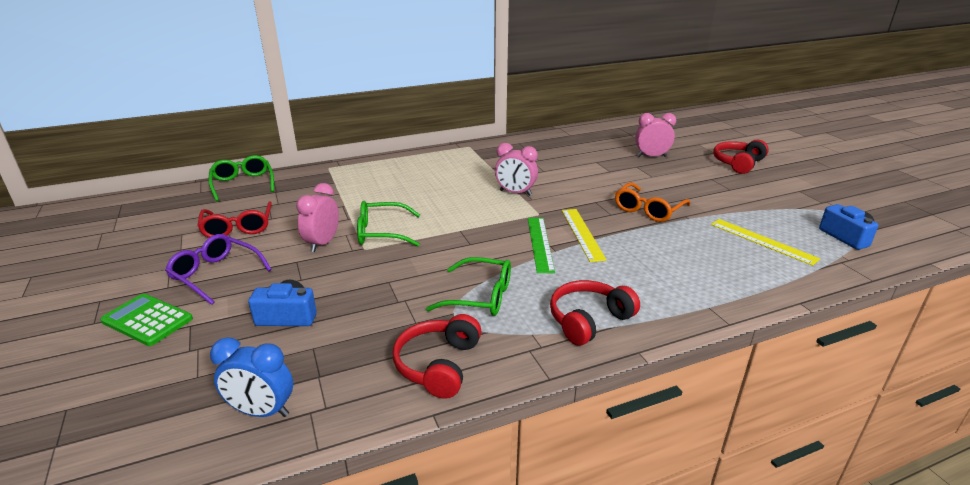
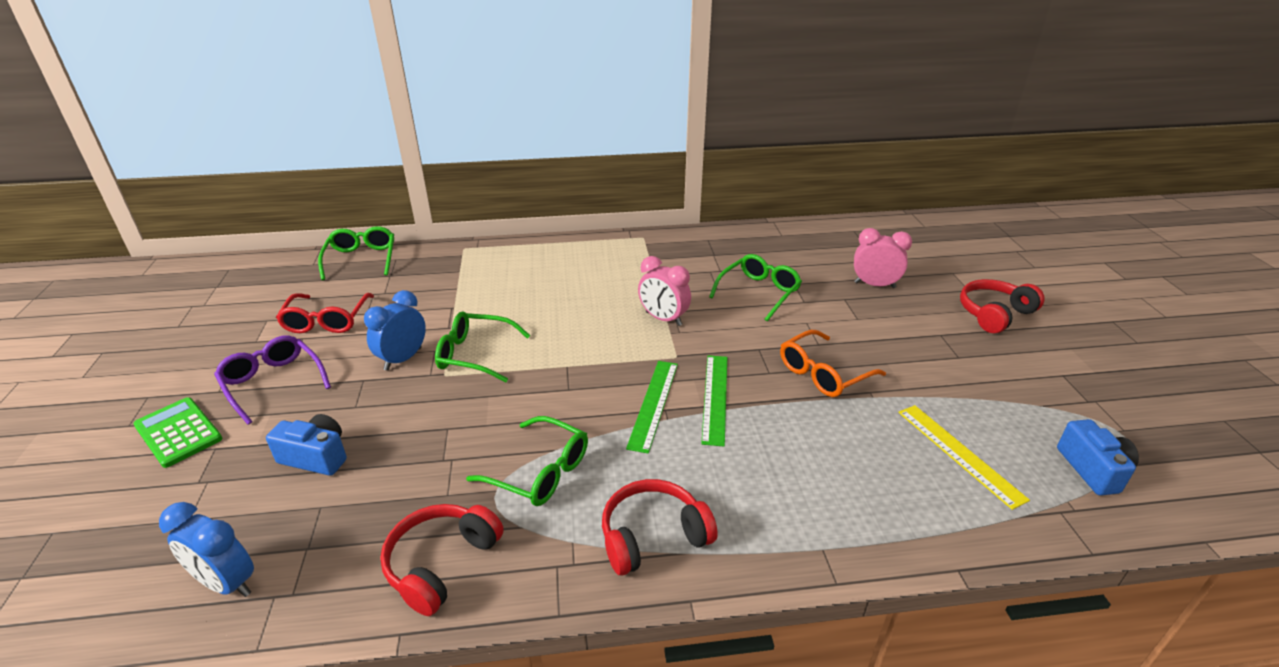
camera: 15 degrees right, 5 degrees up
(322, 243) = (403, 359): pink clock -> blue clock
(575, 169) = (759, 292): none -> green glasses
(582, 234) = (715, 398): yellow ruler -> green ruler

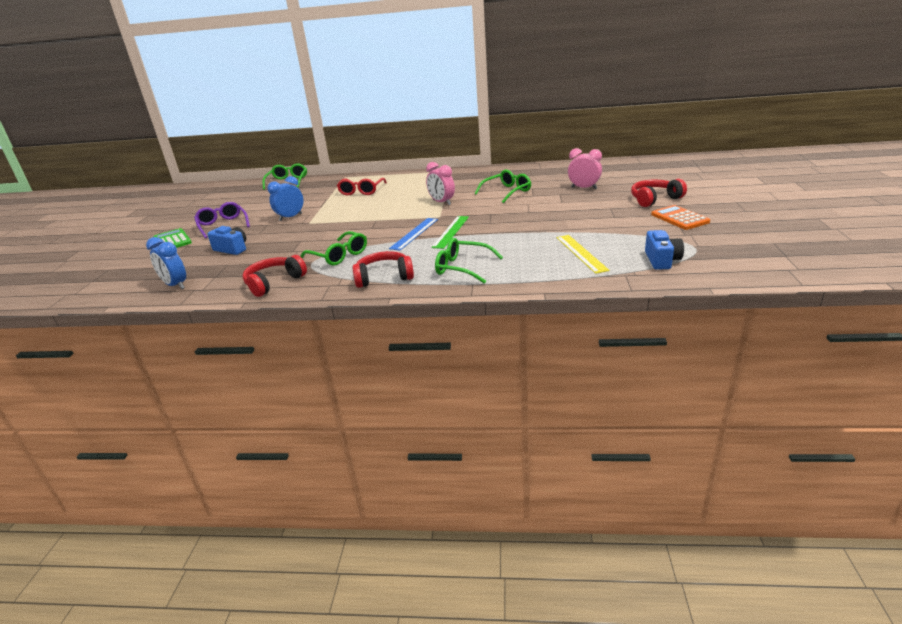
camera: 15 degrees right, 5 degrees down
(326, 321) = (259, 204): red glasses -> red glasses (361, 191)
(475, 354) = (329, 216): green glasses -> green glasses (462, 268)
(653, 404) = (414, 233): green ruler -> blue ruler
(823, 373) = (522, 223): orange glasses -> none
(1057, 360) = (679, 218): none -> orange calculator

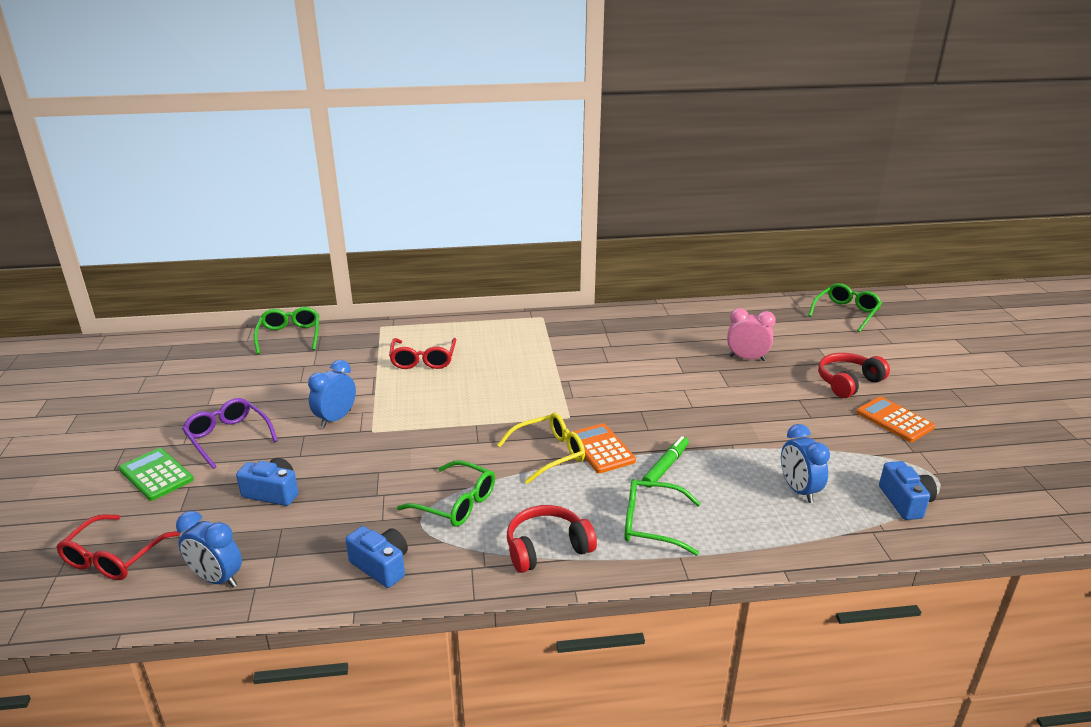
camera: 15 degrees left, 0 degrees up
(126, 274) = (114, 557): none -> red glasses
(274, 282) = (381, 566): red headphones -> blue camera
(414, 233) = (549, 453): blue ruler -> yellow glasses
(441, 202) = (559, 386): pink clock -> none
(451, 231) = (601, 449): green ruler -> orange calculator
(490, 240) = (665, 466): none -> green marker
(507, 192) = (644, 364): green glasses -> green glasses (846, 313)
(581, 253) = (798, 490): yellow ruler -> blue clock

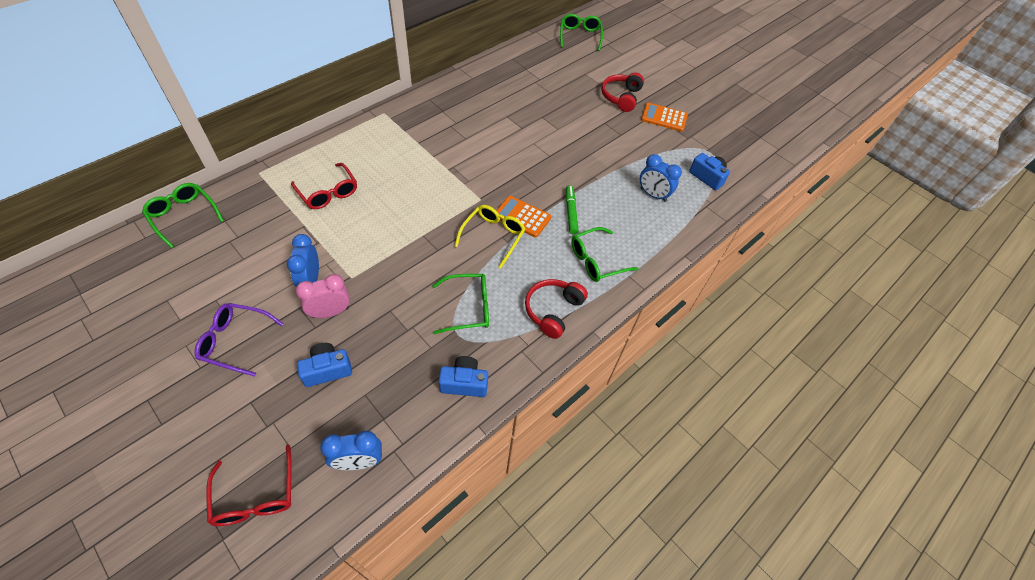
camera: 40 degrees left, 25 degrees up
(156, 475) = (208, 407): green calculator -> none
(747, 358) = (551, 99): pink clock -> pink clock (330, 312)

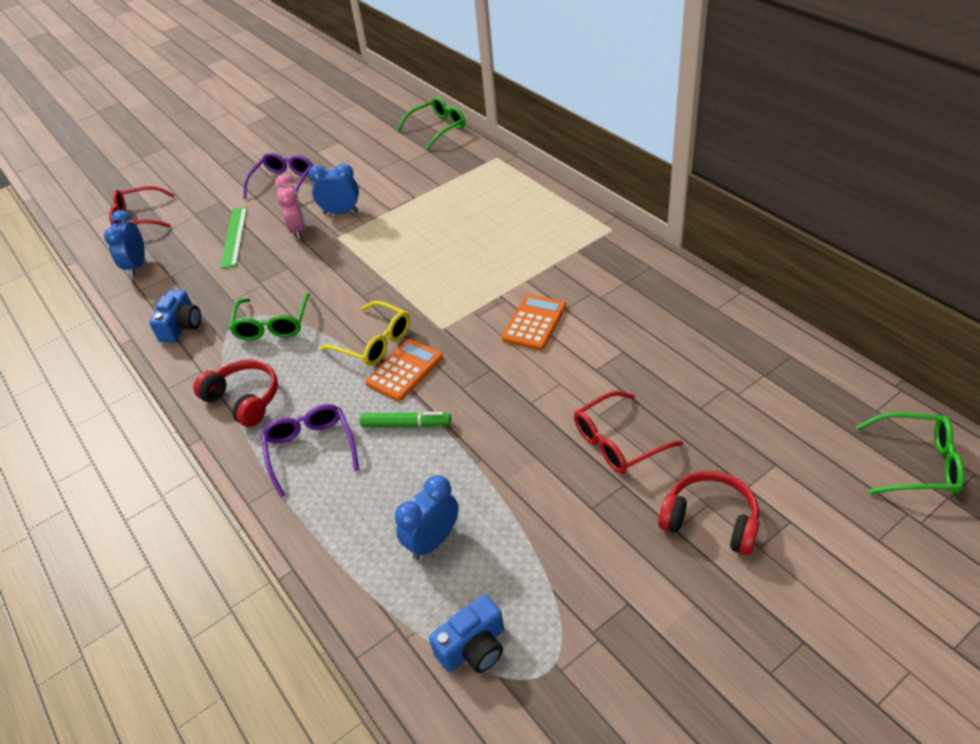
camera: 105 degrees right, 10 degrees down
(327, 370) = (234, 237): blue camera -> green ruler
(328, 193) = (463, 205): red glasses -> red glasses (618, 442)
(596, 260) = (310, 450): green glasses -> purple glasses
(664, 117) = (654, 594): orange calculator -> orange calculator (534, 322)

